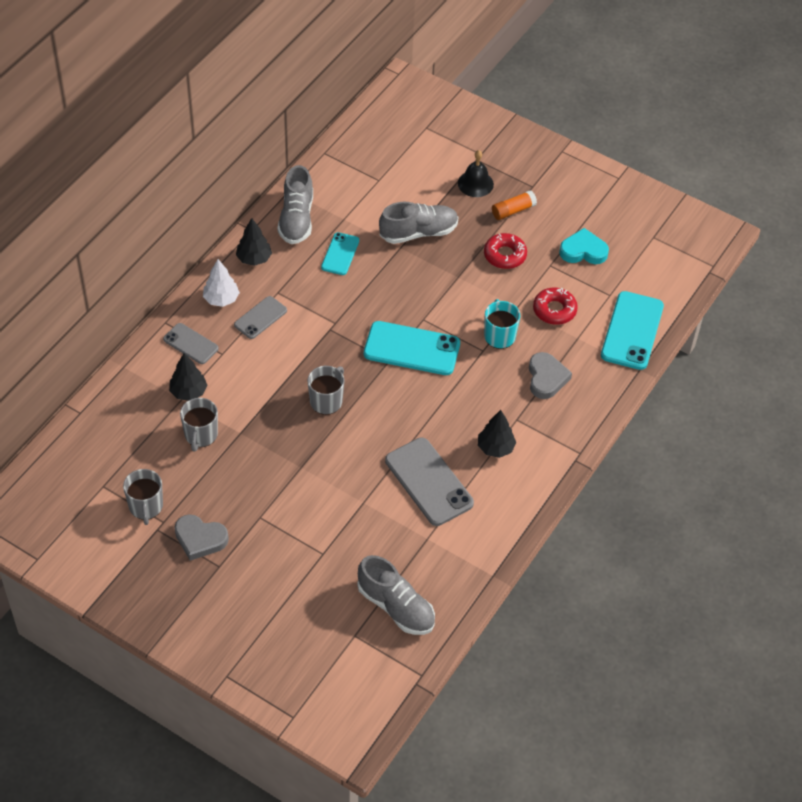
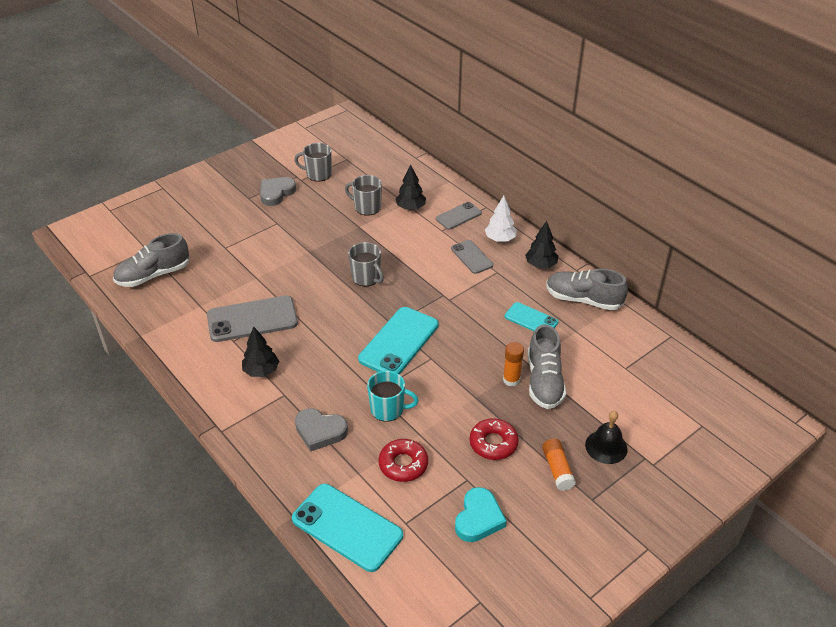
camera: 110 degrees right, 10 degrees down
(426, 255) = (511, 380): none -> orange glue stick

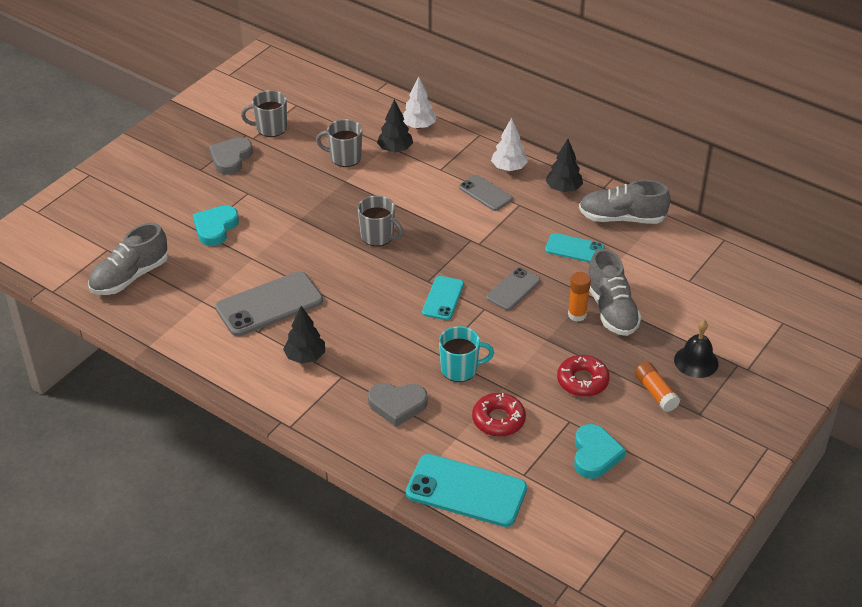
camera: 15 degrees left, 0 degrees up
(238, 247) = (215, 228): none -> turquoise heart
(399, 342) = (443, 298): turquoise phone -> turquoise phone, size x0.58
(438, 192) = (418, 126): none -> white tree
(458, 216) = (453, 150): grey phone -> grey phone (513, 289)

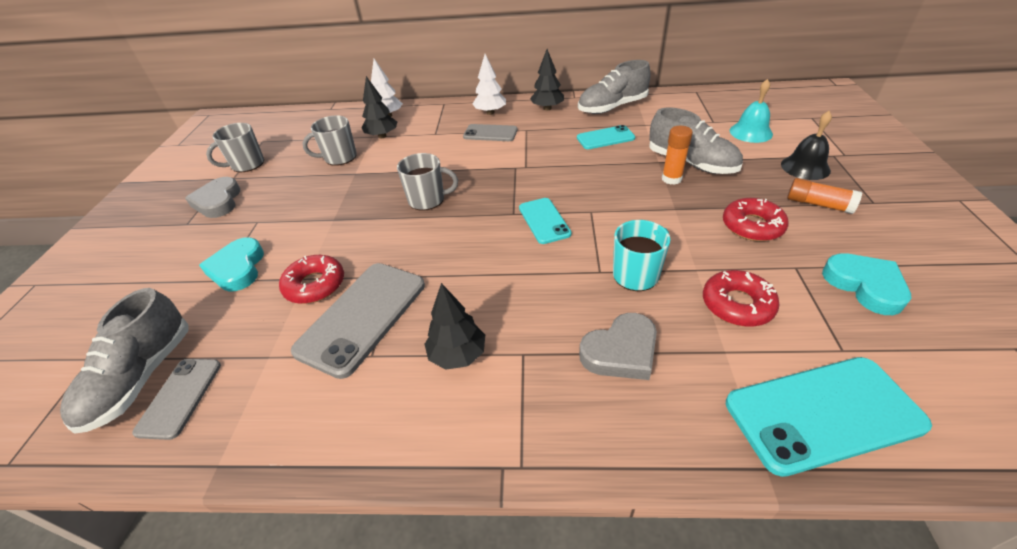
camera: 30 degrees left, 0 degrees up
(255, 267) = (315, 285): none -> red donut
(513, 289) = (596, 185): grey phone -> grey phone (180, 397)
(704, 308) = (750, 132): none -> turquoise bell

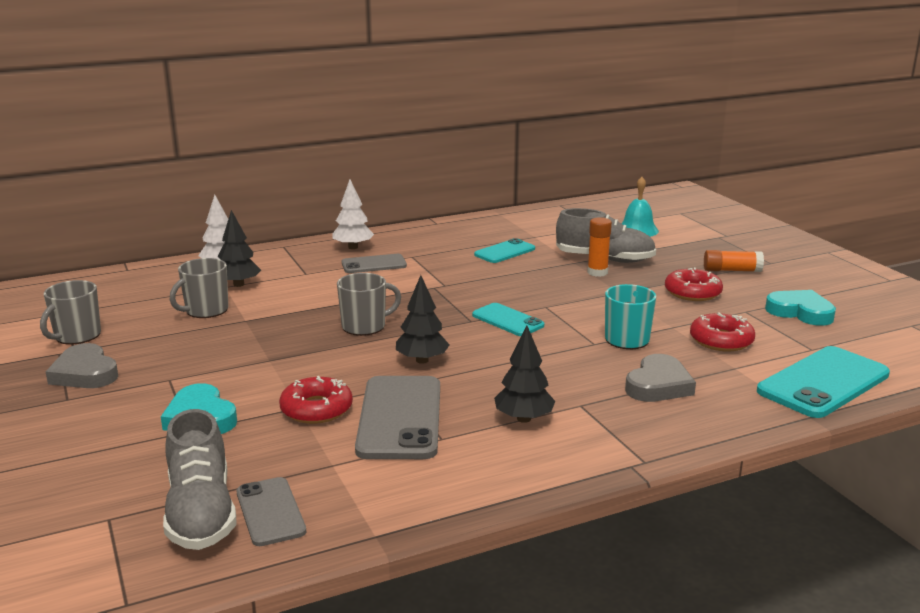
camera: 30 degrees left, 20 degrees down
(547, 108) = (416, 236): black tree -> black tree (422, 360)
(612, 107) = (487, 227): grey shoe -> none
(805, 167) = (702, 248): black bell -> none

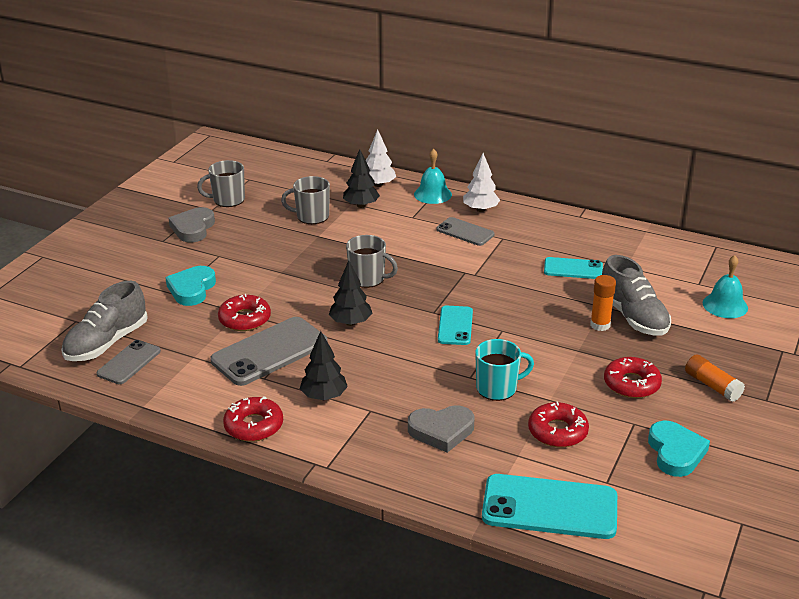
camera: 50 degrees right, 10 degrees up
(288, 253) = (432, 194): none -> turquoise bell
(519, 476) = (254, 426): none -> red donut

